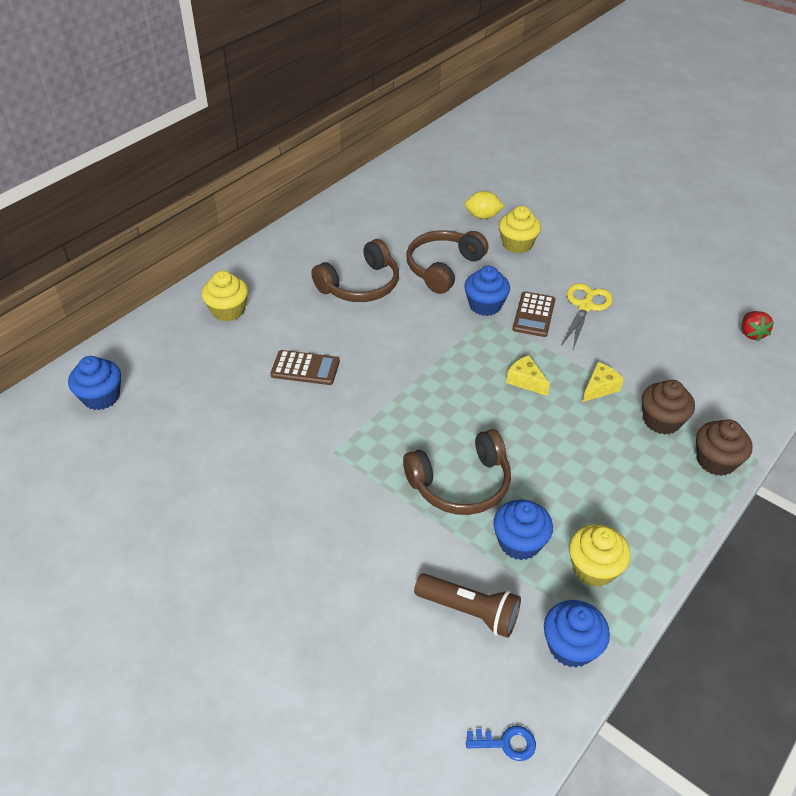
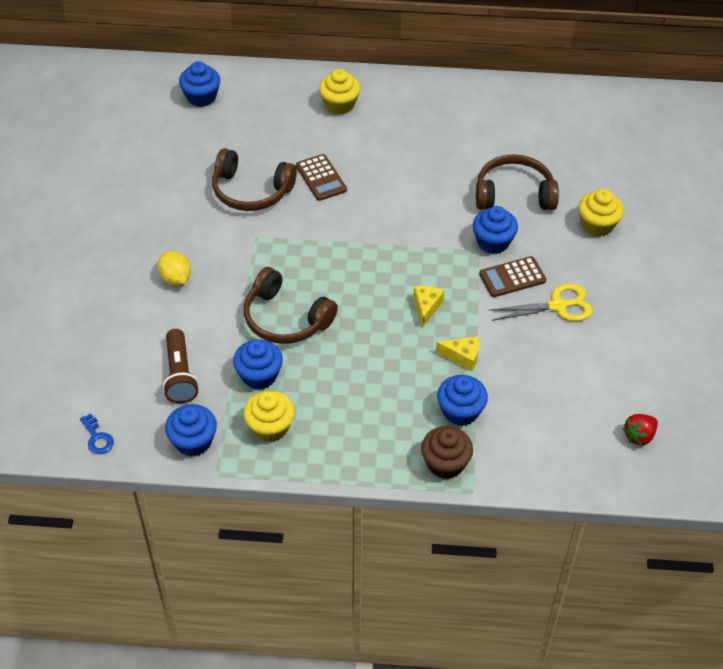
camera: 55 degrees right, 5 degrees up
(360, 285) = (441, 158): brown headphones -> brown headphones (251, 191)
(482, 216) = (612, 184): yellow lemon -> yellow lemon (175, 278)
(661, 421) = (460, 411): brown cupcake -> blue cupcake

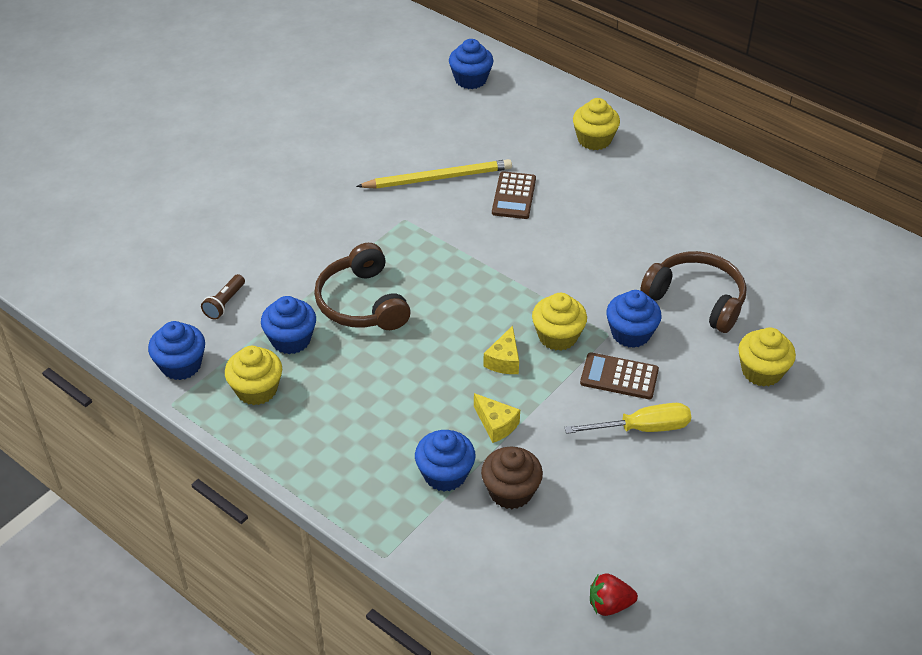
camera: 35 degrees right, 5 degrees down
(97, 438) = (109, 319): blue key -> none
(175, 278) = (300, 220): yellow lemon -> none
(180, 375) = (225, 303): brown flashlight -> brown flashlight, size x0.63
(251, 191) = (438, 178): brown headphones -> yellow pencil
(426, 307) = (504, 360): yellow cheese -> yellow cheese turned 150 degrees clockwise
(445, 463) = (383, 514): brown cupcake -> brown cupcake (510, 491)
(446, 270) = (557, 336): none -> yellow cupcake
(558, 306) = (642, 428): yellow scissors -> yellow screwdriver

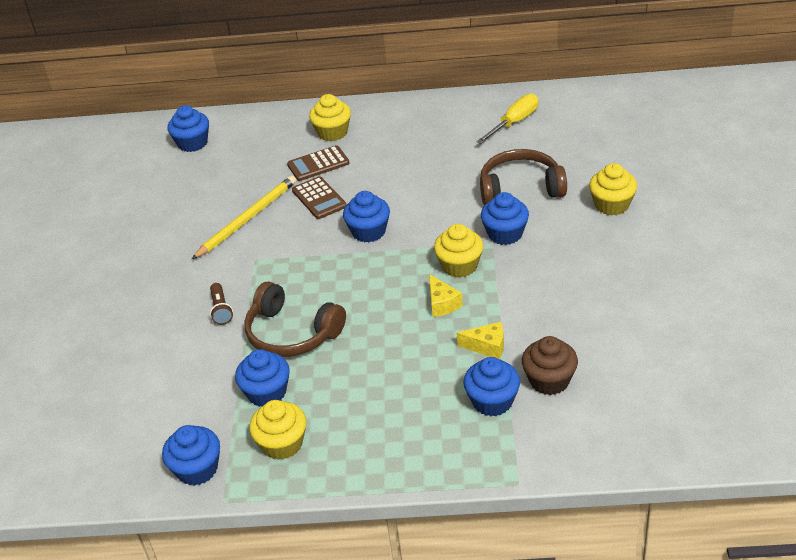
camera: 35 degrees left, 5 degrees down
(225, 303) = (180, 403): brown flashlight -> brown flashlight (221, 310)
(519, 254) = (368, 232): none -> blue cupcake
(609, 605) = (695, 402): red strawberry -> none
(619, 377) = (530, 264): brown calculator -> brown calculator (318, 164)
(642, 428) = (583, 285): yellow screwdriver -> yellow screwdriver (514, 122)

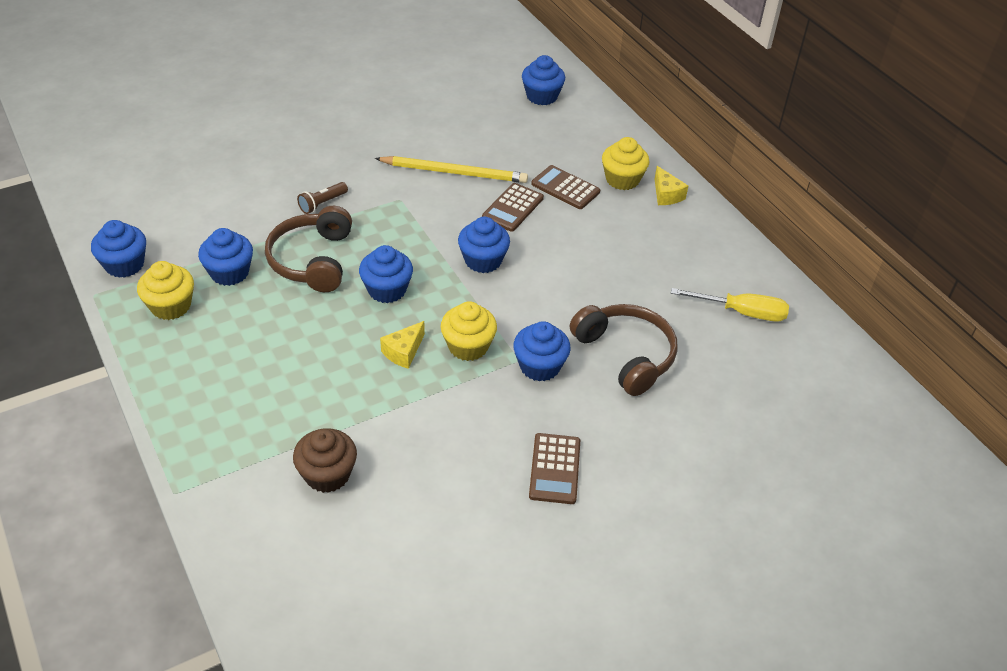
camera: 55 degrees right, 5 degrees up
(487, 346) = (356, 408): yellow cheese -> yellow cheese (666, 195)
(492, 401) = (279, 437): blue cupcake -> blue cupcake (387, 290)
(609, 255) = (555, 469): none -> brown calculator
(612, 205) = (647, 445): yellow cupcake -> none

